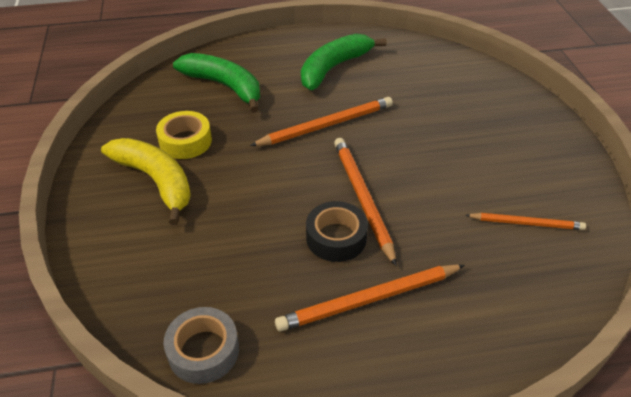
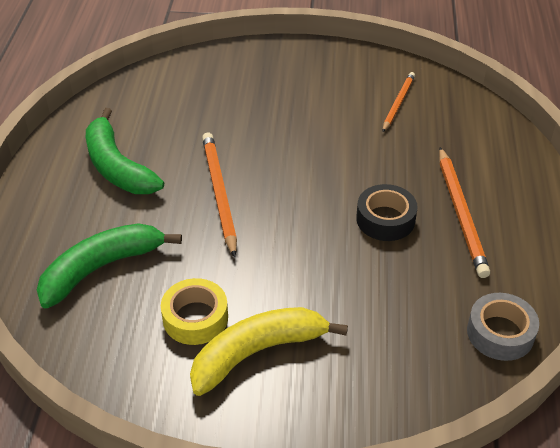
camera: 75 degrees left, 0 degrees up
(362, 198) = (339, 191): orange pencil -> none

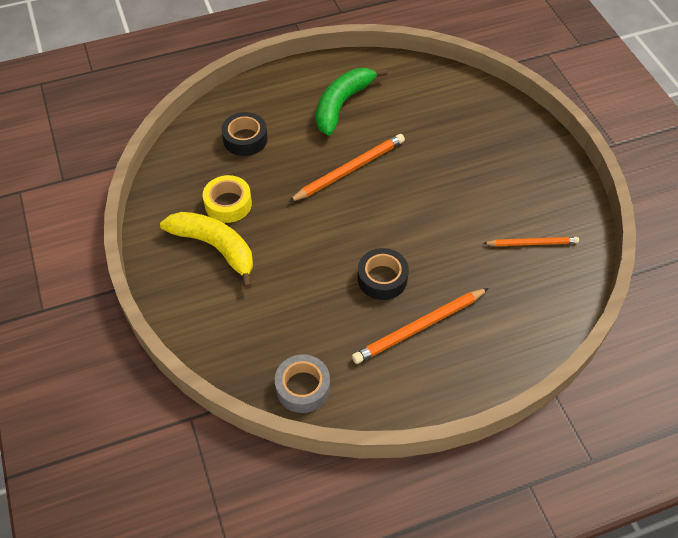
camera: 65 degrees right, 10 degrees up
(101, 268) = (245, 139): green banana -> black tape

